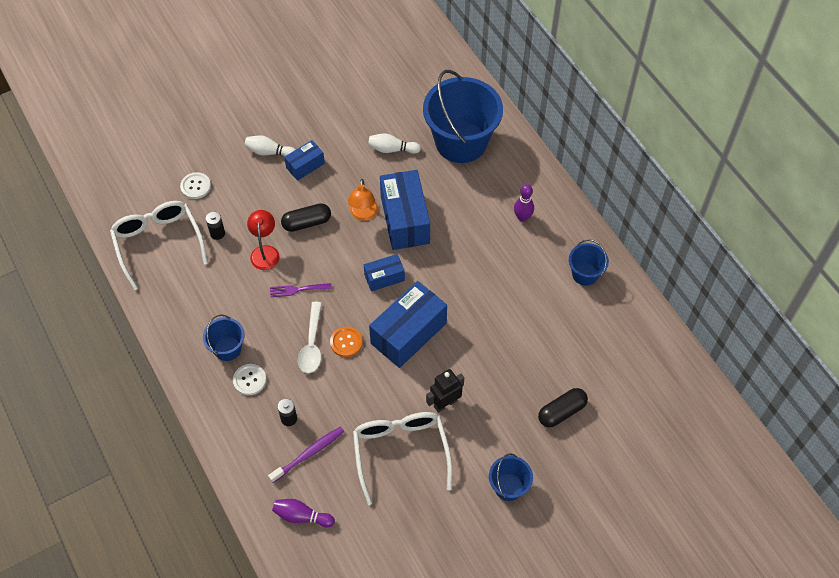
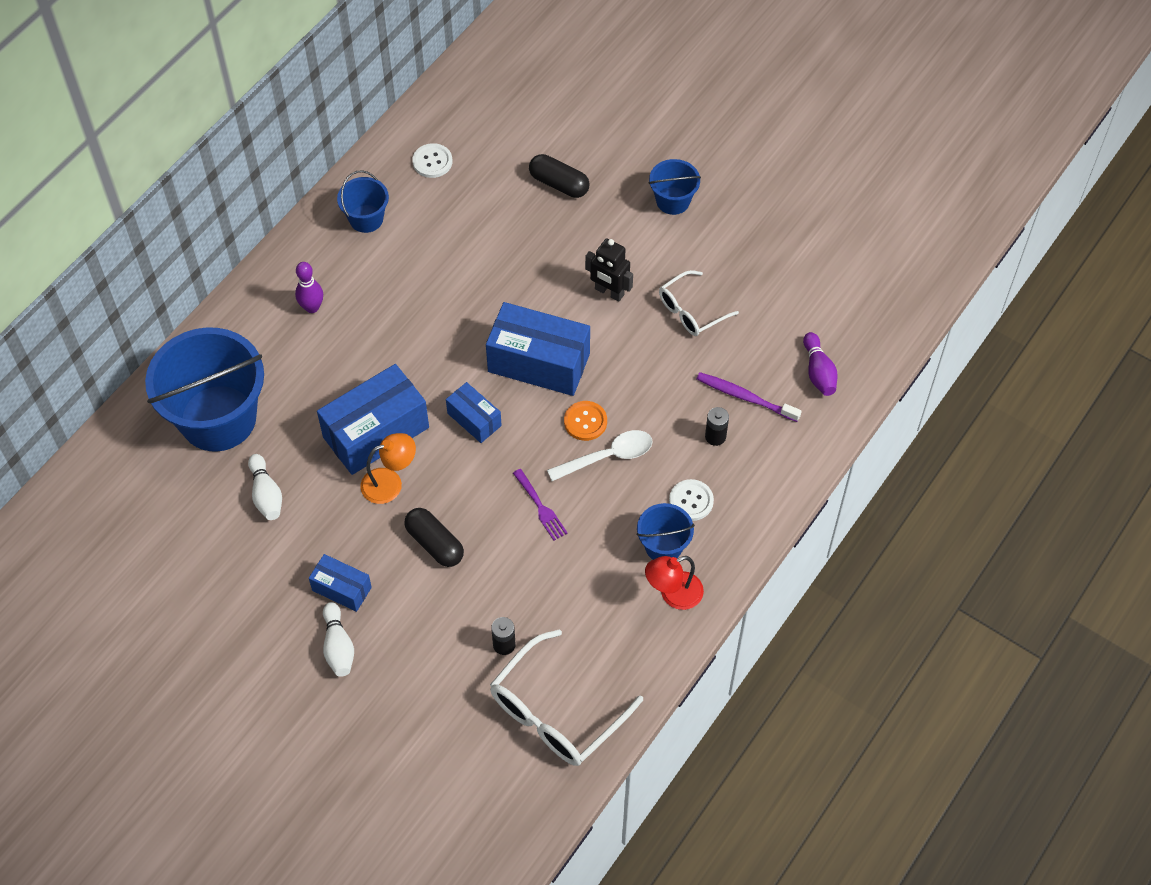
camera: 115 degrees left, 0 degrees up
(195, 186) = (441, 714): white button -> white button (432, 162)
(265, 252) = (504, 572): red lamp -> red lamp (673, 594)
(400, 452) = (691, 311): white glasses -> white glasses, size x0.60

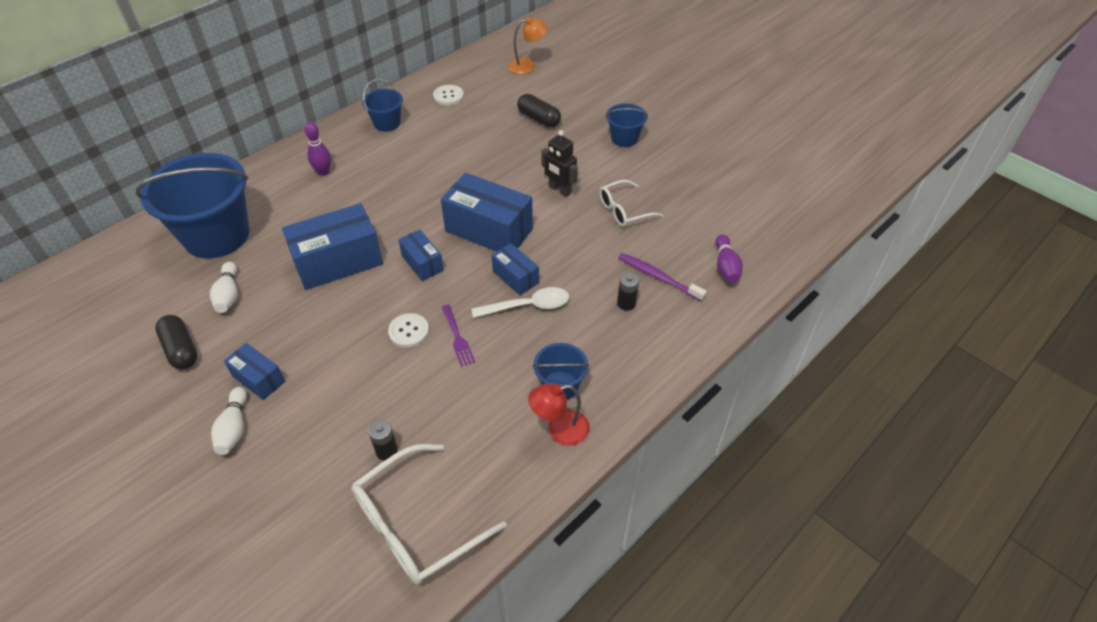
camera: 10 degrees right, 10 degrees down
(390, 483) = (335, 300): orange lamp -> orange lamp (527, 66)
(434, 543) = (354, 353): black capsule -> black capsule (181, 349)
(585, 421) = (515, 277): orange button -> blue box
(691, 501) = (594, 351): white button -> white button (408, 331)

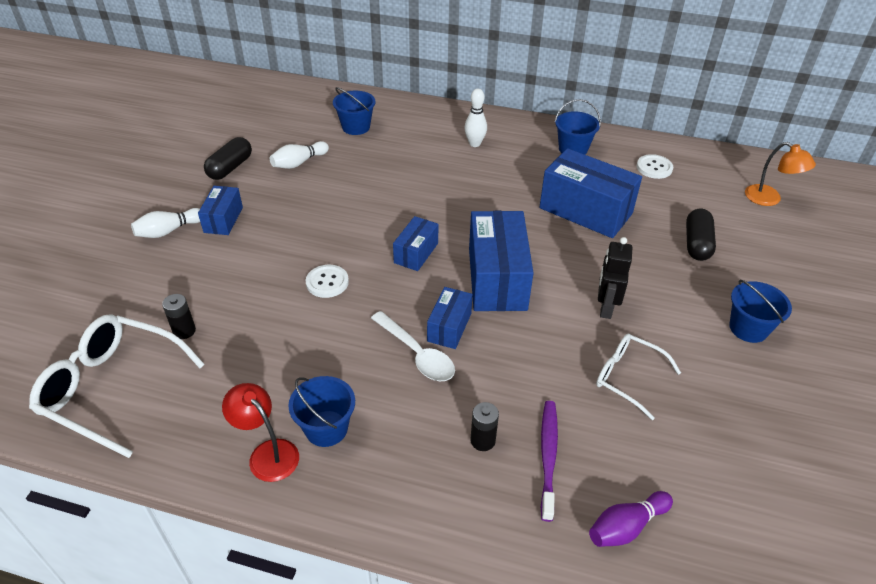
camera: 60 degrees right, 5 degrees down
(217, 235) = (356, 127): blue bucket -> blue bucket, size x0.48
(323, 172) = (474, 144): purple bowling pin -> white bowling pin
(338, 262) = (377, 202): blue box -> blue box (585, 211)
(457, 338) = (340, 319): purple fork -> none

